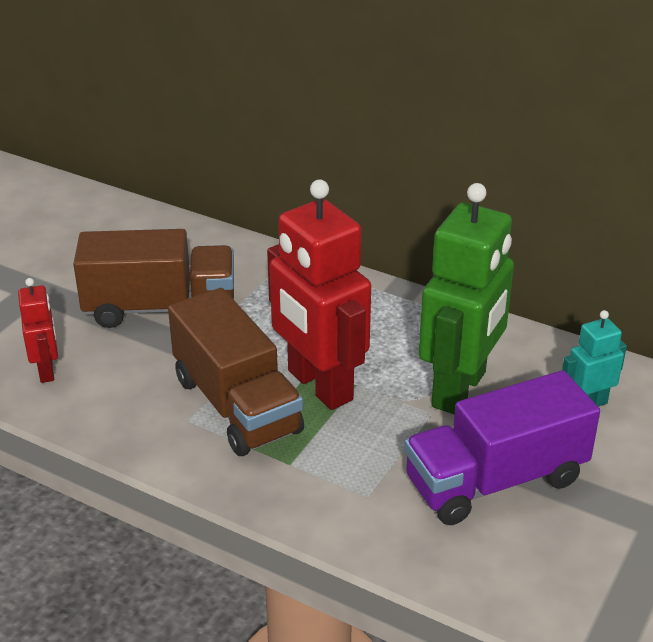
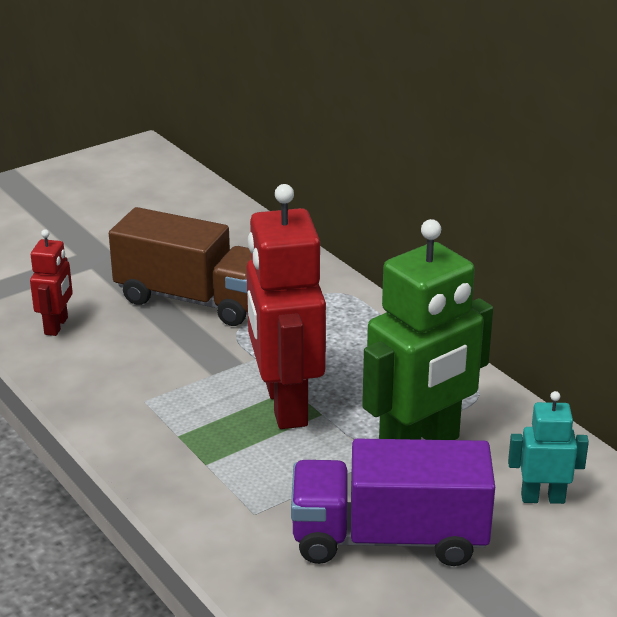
camera: 25 degrees right, 5 degrees down
(236, 405) = (196, 400): brown truck -> none

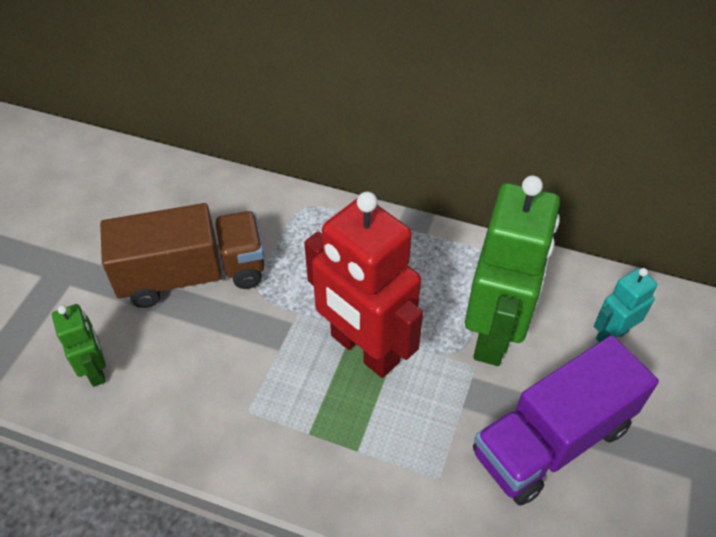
camera: 35 degrees left, 20 degrees up
(56, 326) = (96, 370): red robot -> green robot

